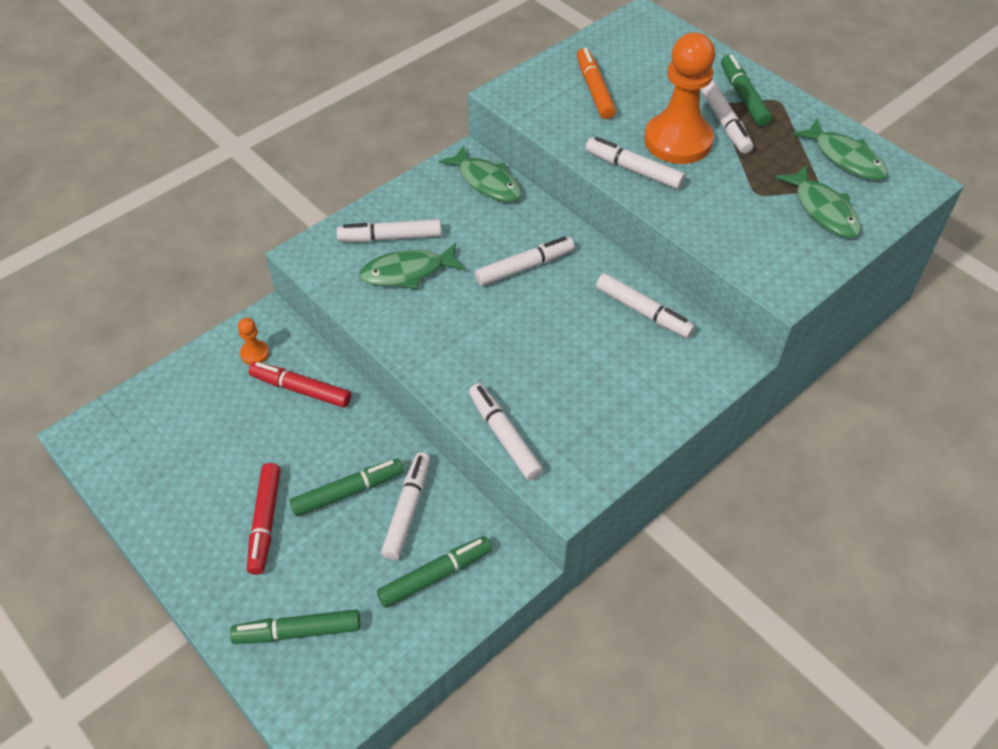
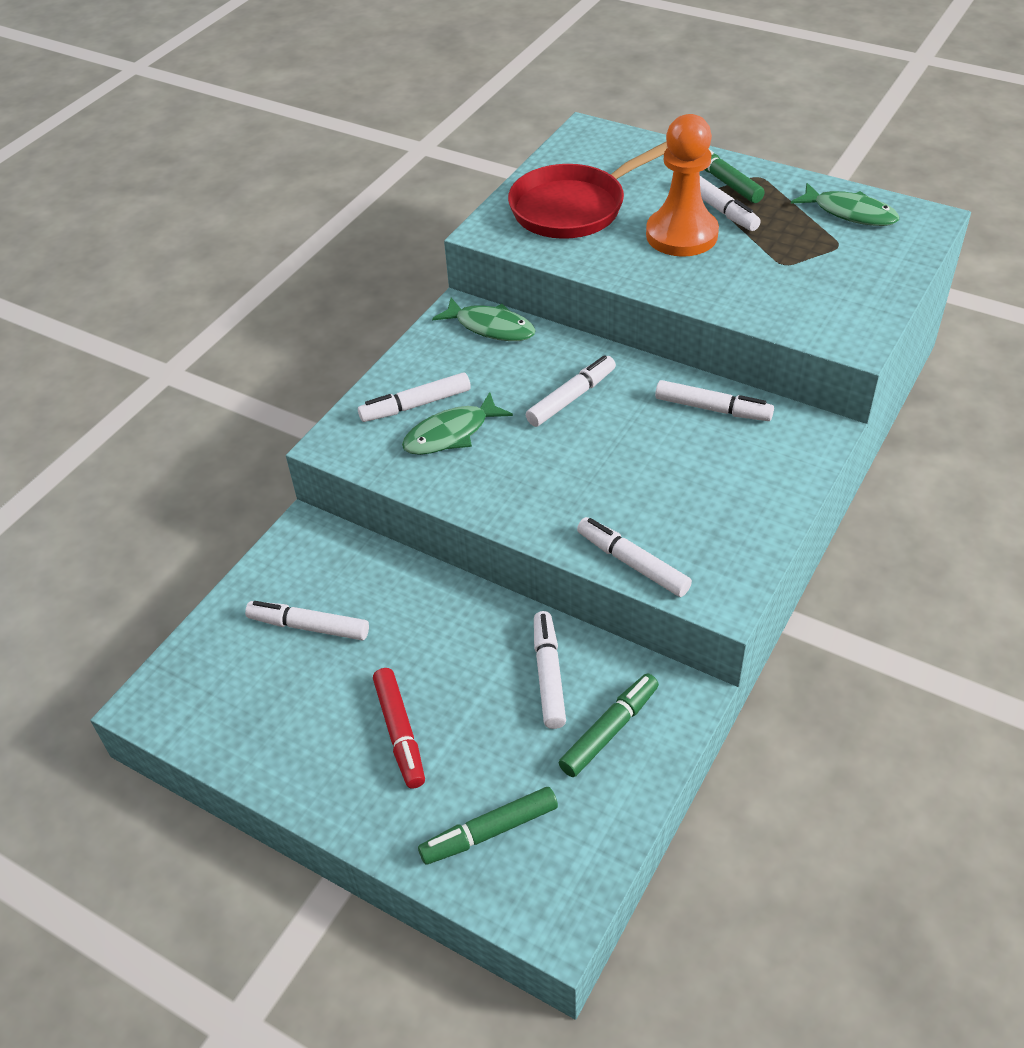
camera: 15 degrees left, 5 degrees down
(255, 353) = (305, 567): orange pawn -> none
(301, 390) = (375, 589): red marker -> none
(347, 492) = (475, 676): green marker -> none
(594, 90) = (574, 207): orange marker -> red pan
(634, 170) = (652, 271): white marker -> white marker (309, 627)
(823, 210) = (854, 264): green fish -> none

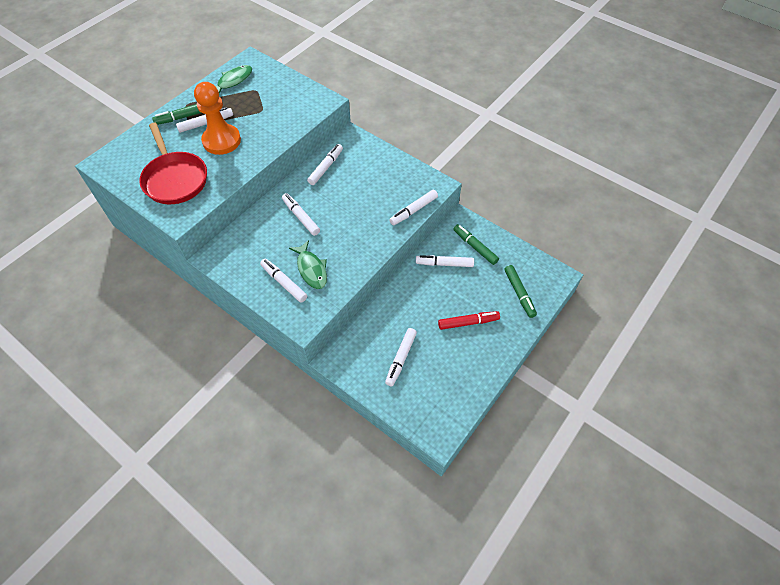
camera: 85 degrees left, 10 degrees up
(416, 405) = (284, 283): white marker -> white marker turned 150 degrees clockwise
(491, 327) = (232, 244): green fish -> none

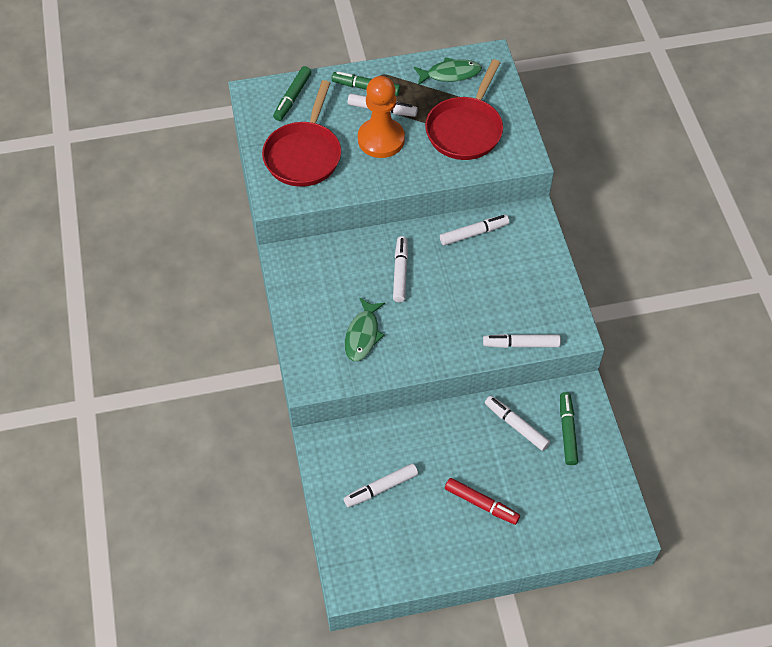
camera: 40 degrees right, 0 degrees up
(272, 105) = (466, 129): none -> red pan
(284, 283) = (326, 330): white marker -> none
(519, 293) = (566, 515): green marker -> green marker (293, 97)

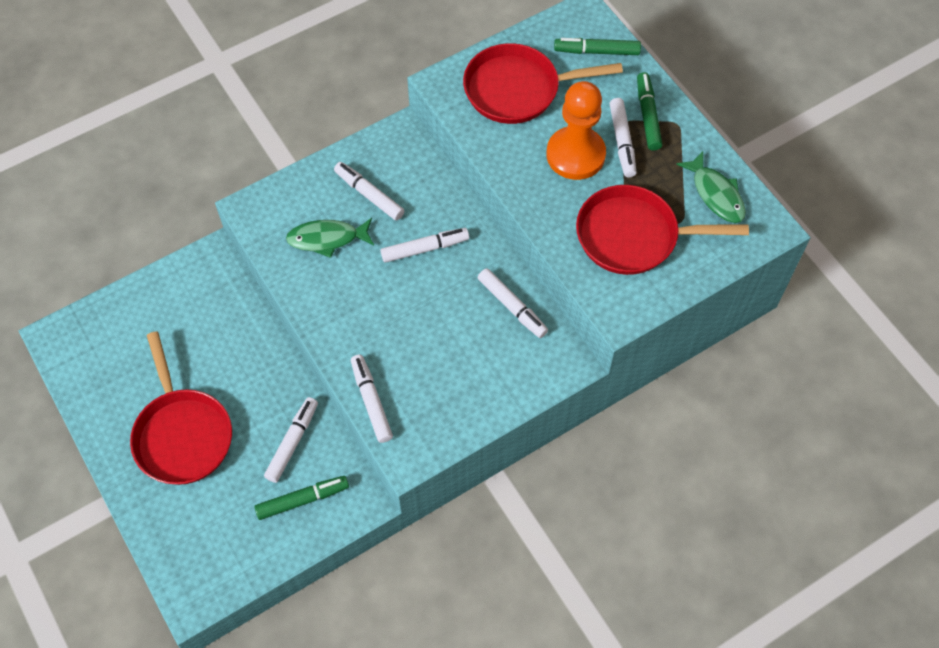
camera: 70 degrees right, 5 degrees up
(381, 488) = (174, 331): white marker -> white marker (369, 195)
(481, 504) = (182, 434): red marker -> red pan

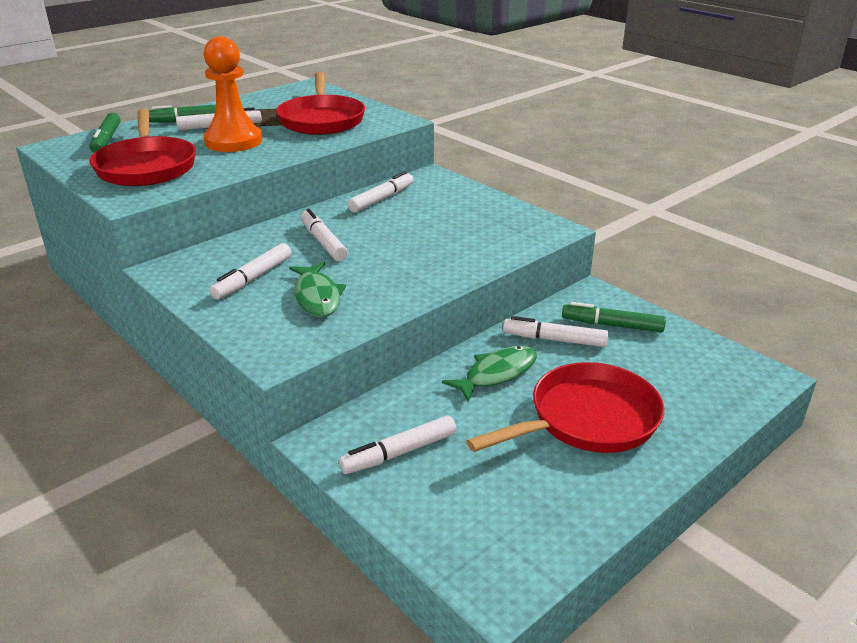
camera: 100 degrees left, 30 degrees down
(302, 500) = (612, 325): green marker -> green marker turned 45 degrees counterclockwise
(371, 401) = (509, 251): white marker -> white marker (399, 453)
(716, 194) = (276, 99): green fish -> green fish (497, 374)

